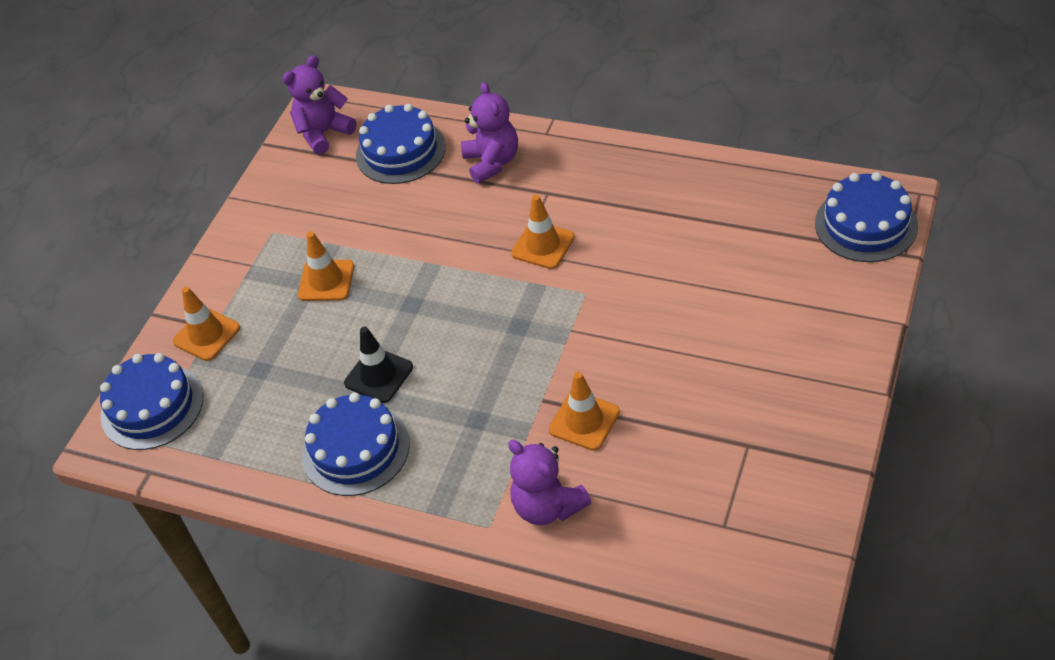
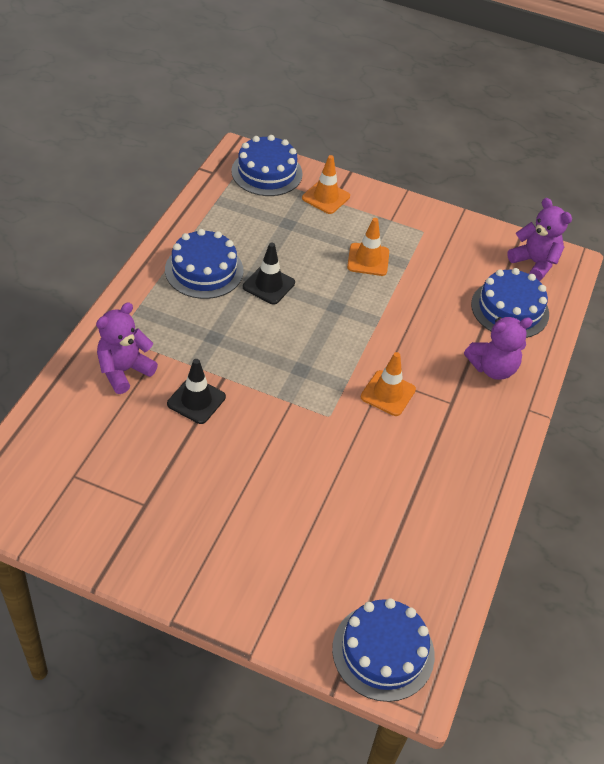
camera: 80 degrees right, 0 degrees up
(584, 421) = (196, 400): orange traffic cone -> black traffic cone

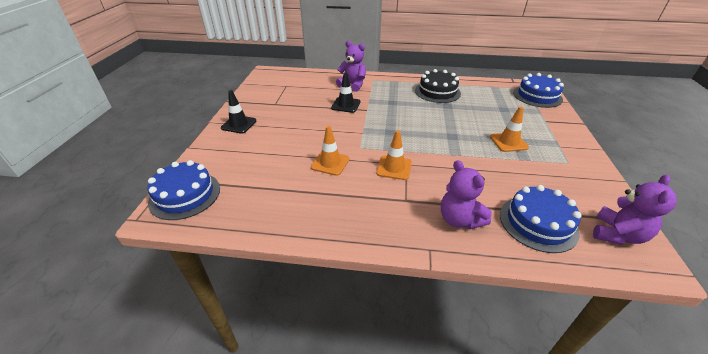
camera: 80 degrees right, 10 degrees down
(204, 270) = (437, 92): blue cake -> black cake
(268, 285) = (446, 111): black traffic cone -> black traffic cone (239, 124)
(326, 197) = (545, 118): orange traffic cone -> orange traffic cone (330, 163)

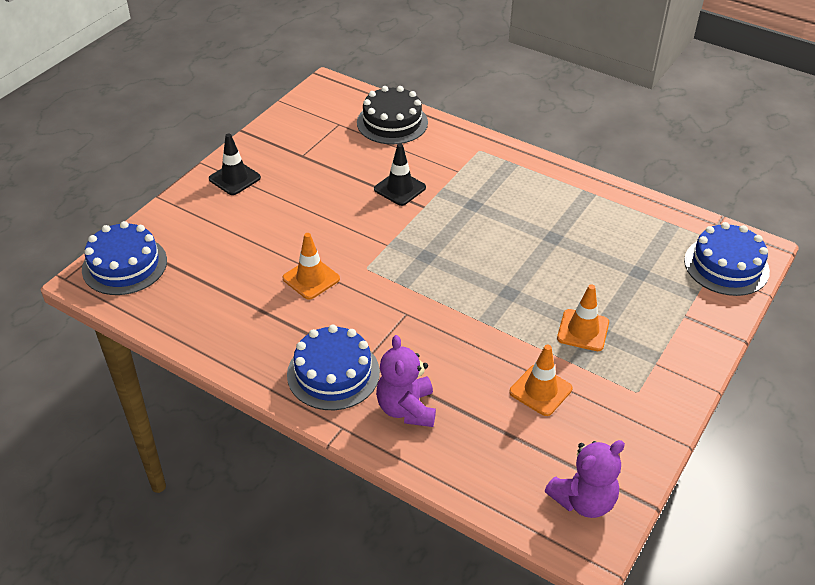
camera: 25 degrees right, 5 degrees up
(353, 85) = (439, 152): purple teddy bear -> none
(394, 168) = (386, 313): orange traffic cone -> orange traffic cone (540, 390)
(437, 92) = (563, 206): black cake -> black cake (392, 122)
(538, 223) = (498, 449): blue cake -> blue cake (333, 373)

